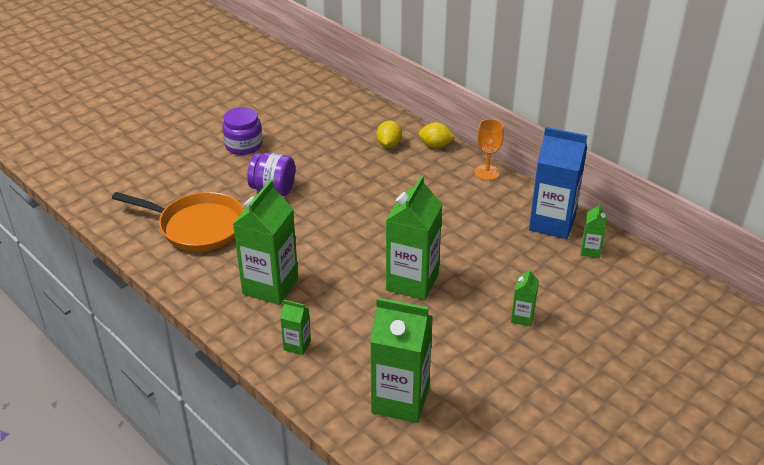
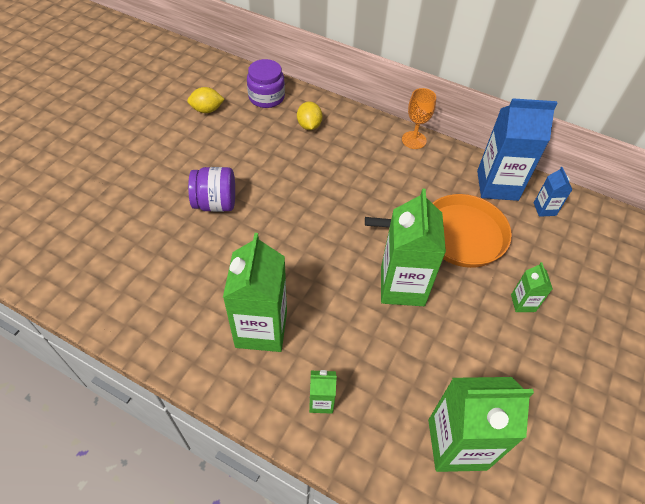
camera: 20 degrees left, 15 degrees up
(197, 227) = (151, 269): orange pan -> orange pan (456, 235)
(243, 145) = (163, 154): purple jar -> purple jar (266, 97)
(435, 145) = (353, 118): yellow lemon -> yellow lemon (207, 110)
(590, 251) = (544, 209): green carton -> blue carton

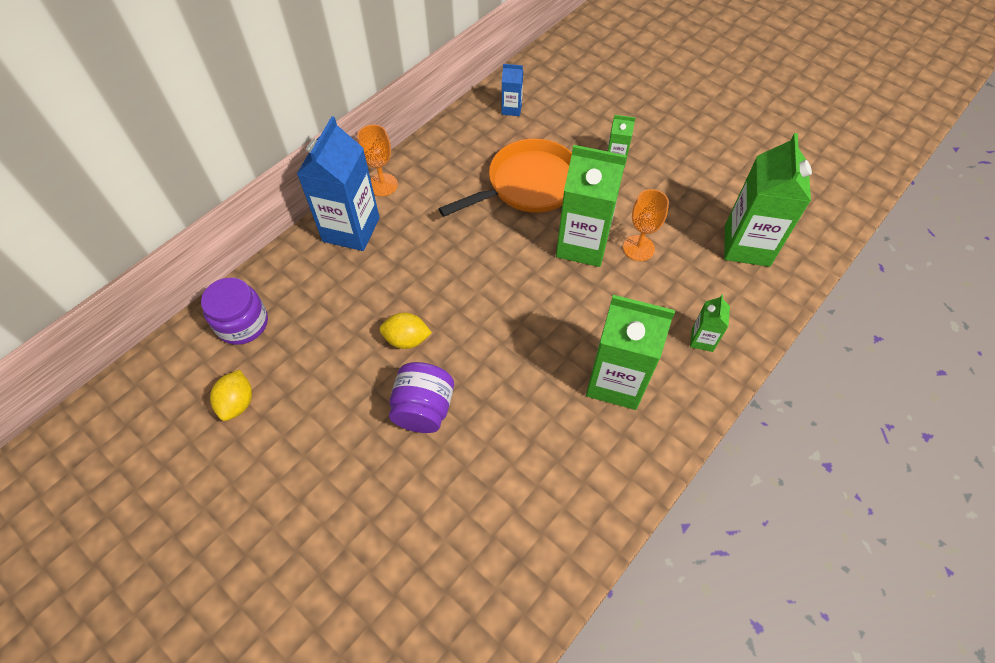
camera: 75 degrees left, 5 degrees up
(309, 125) = (319, 283): yellow lemon -> yellow lemon (407, 339)
(415, 334) = (638, 248): none -> orange goblet
(456, 235) = (528, 185): orange pan -> orange pan turned 45 degrees clockwise
(497, 185) = (471, 134): blue carton -> blue carton (351, 229)

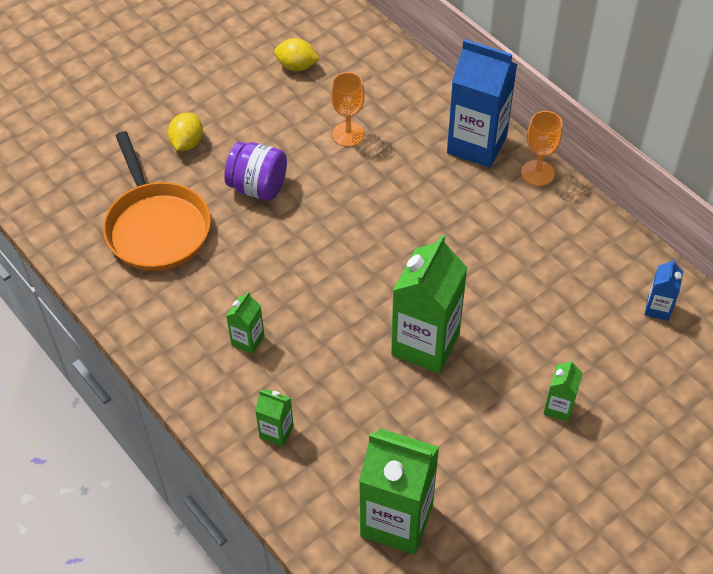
camera: 100 degrees right, 5 degrees down
(242, 323) = (377, 67): purple jar -> none
(407, 339) = (334, 180): yellow lemon -> yellow lemon (187, 143)
(528, 185) = (523, 307): orange pan -> orange pan (156, 227)
(616, 381) = (248, 340): green carton -> green carton, size x0.47
(638, 248) = (411, 400): orange goblet -> orange goblet (348, 134)

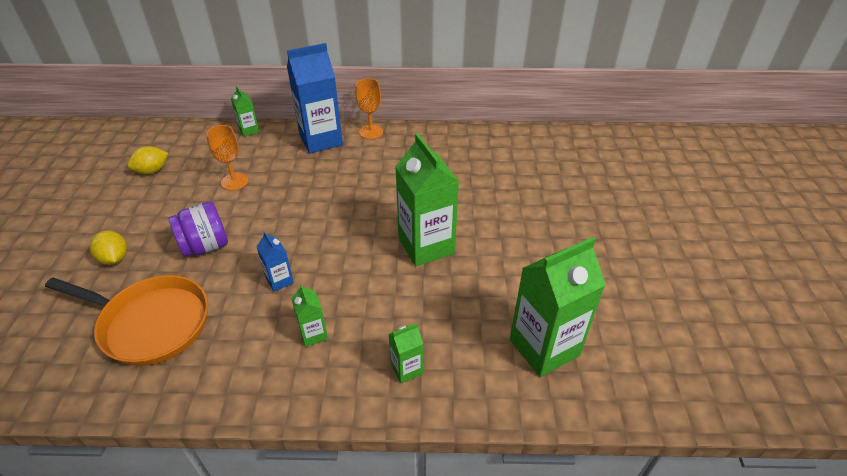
camera: 50 degrees left, 10 degrees down
(559, 407) = (532, 219): green carton -> green carton (249, 130)
(658, 308) = (508, 146): blue carton -> blue carton (279, 280)

